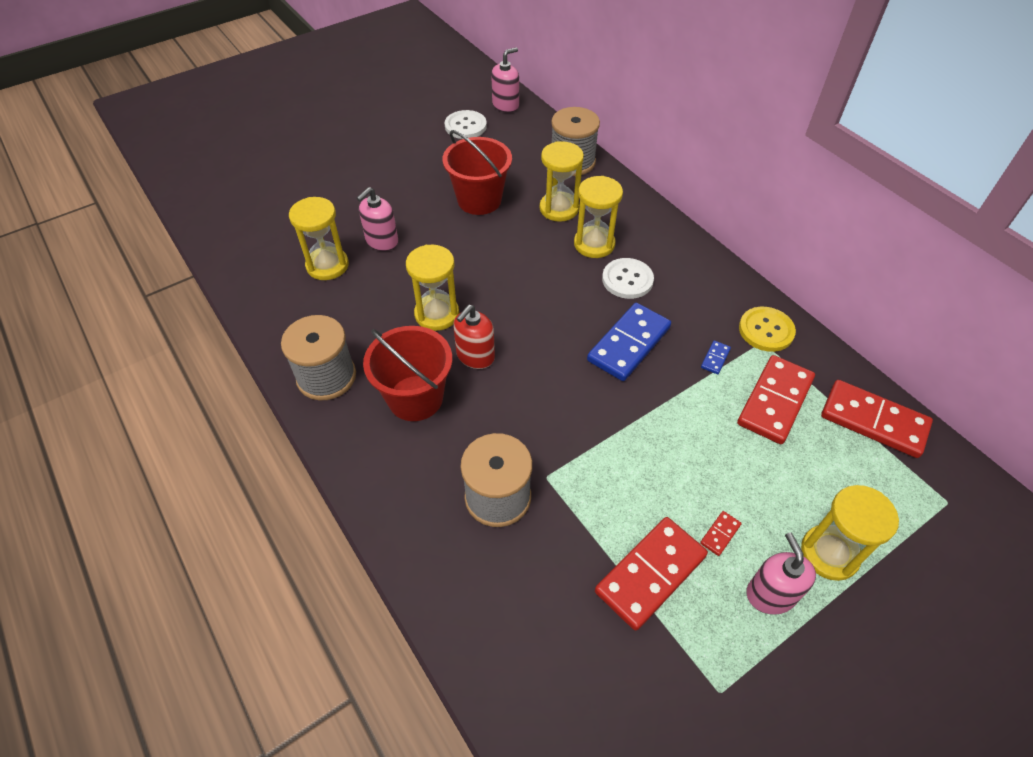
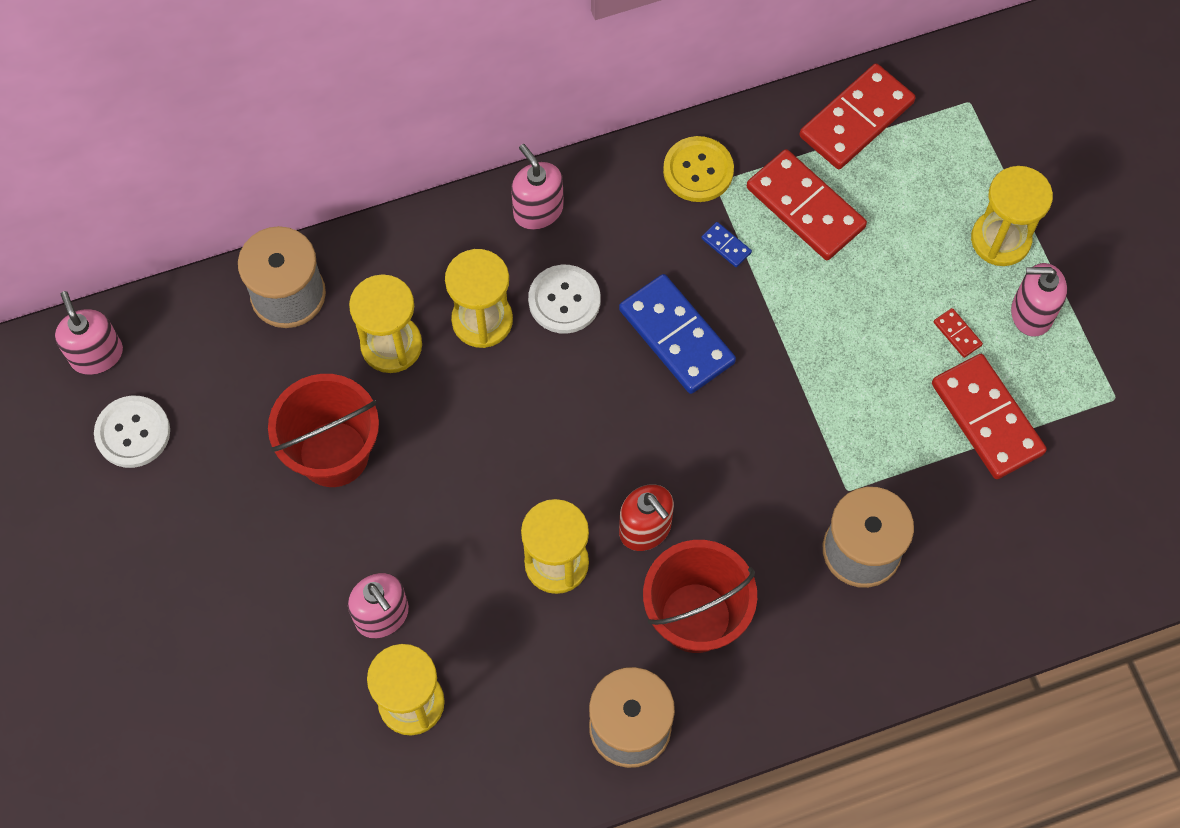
camera: 75 degrees left, 15 degrees up
(685, 254) = (538, 210): none -> pink soap dispenser

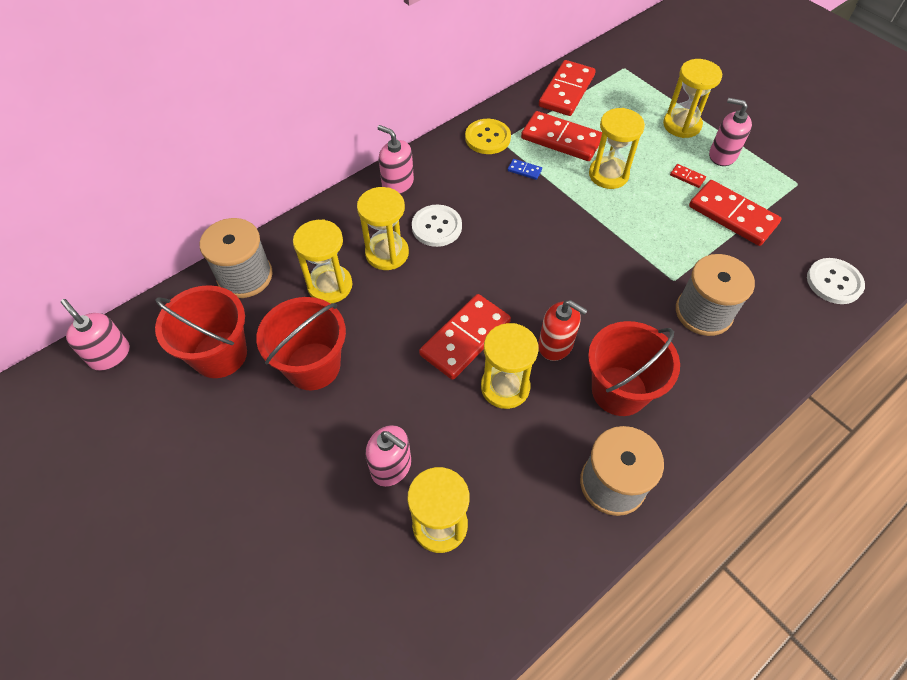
camera: 20 degrees left, 10 degrees down
(133, 433) = (152, 399): white button -> white button (834, 282)
(226, 399) = (220, 354): none -> red bucket
(534, 480) = (465, 338): none -> red domino
(677, 336) = (519, 226): blue domino -> none
(844, 292) = (608, 174): none -> yellow hourglass
(1031, 313) = (722, 155): pink soap dispenser -> pink soap dispenser turned 45 degrees clockwise

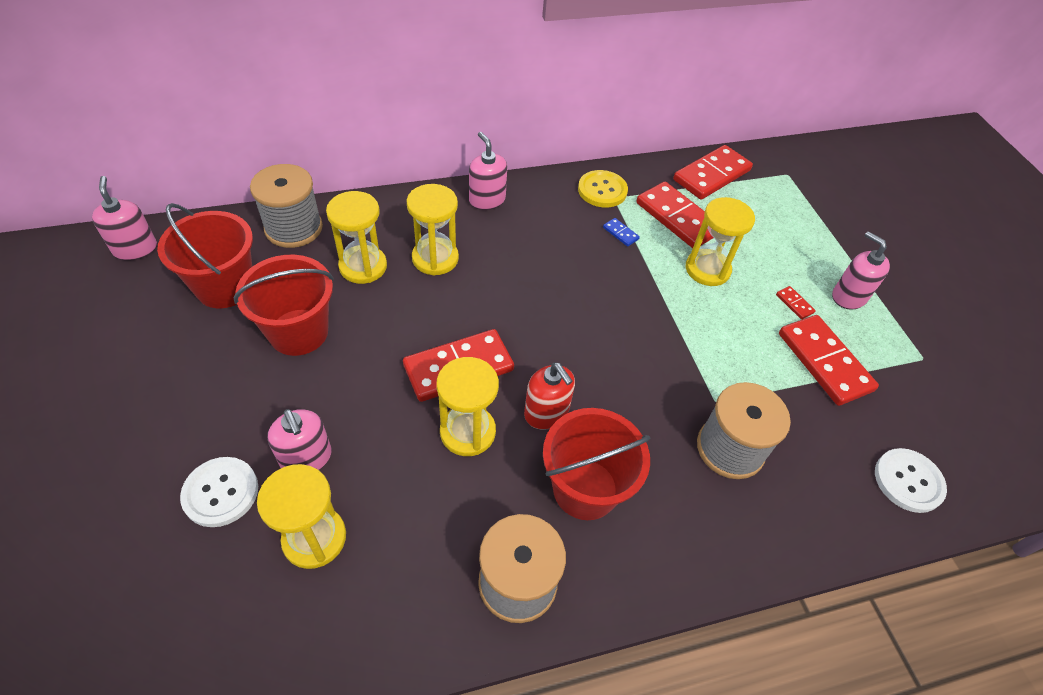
camera: 20 degrees right, 5 degrees down
(437, 227) = (499, 253): white button -> white button (221, 492)
(682, 125) = (819, 250): yellow hourglass -> none

